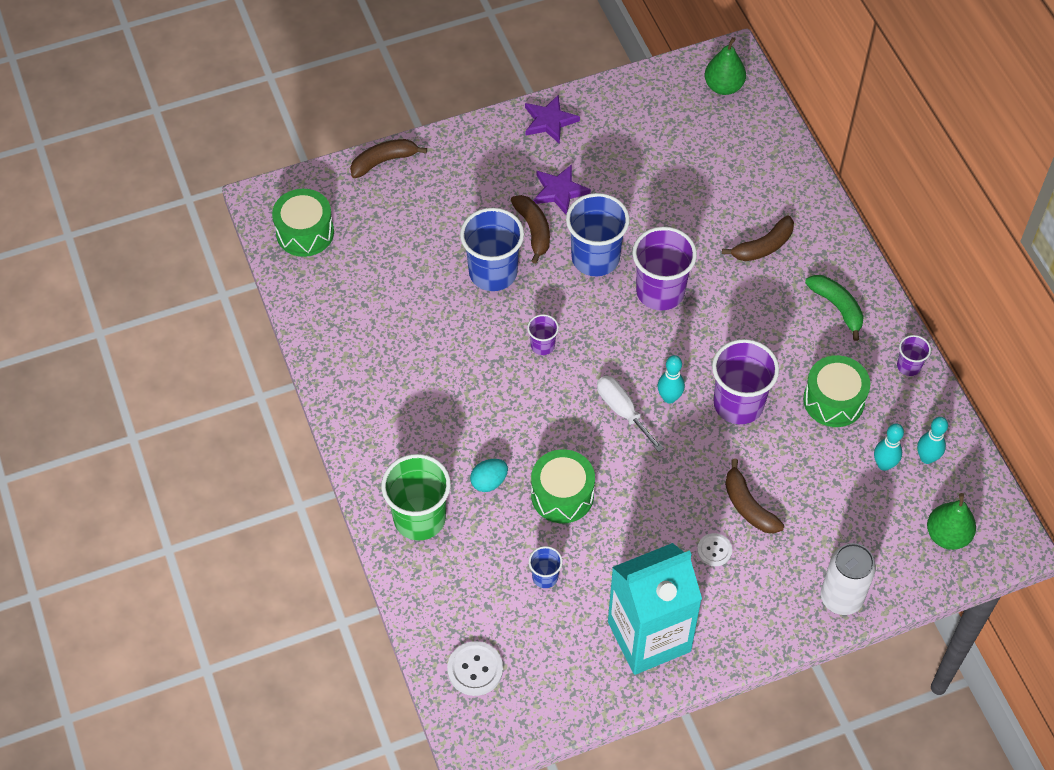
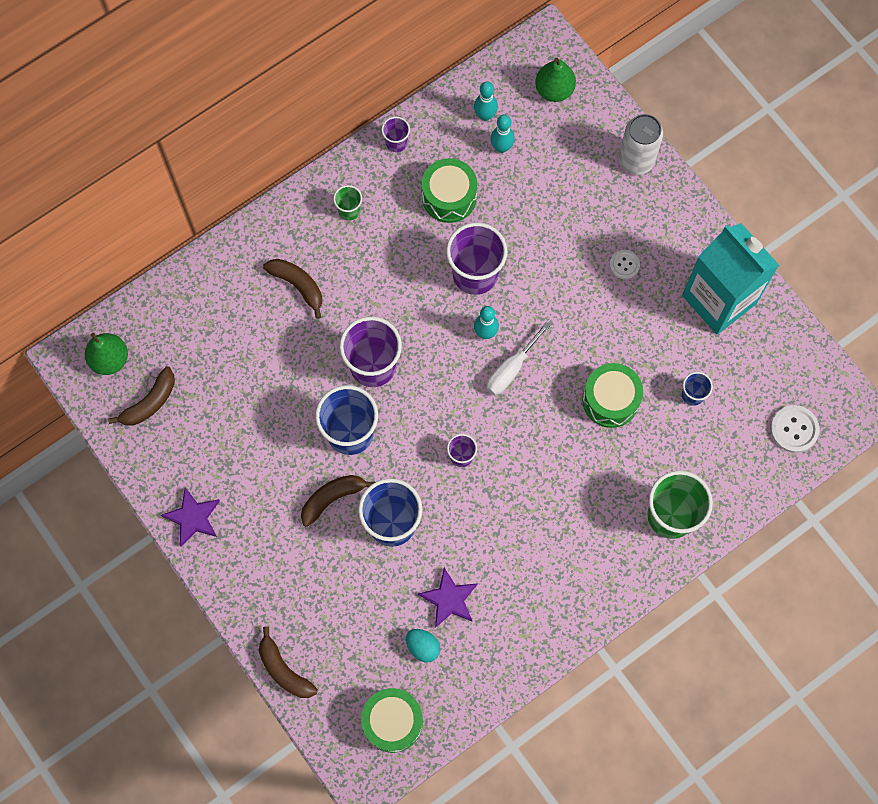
camera: 105 degrees left, 15 degrees up
(489, 482) = (616, 465): turquoise egg -> turquoise egg (423, 647)
(559, 191) = (279, 485): purple star -> purple star (449, 599)
(748, 506) = (574, 246): brown banana -> brown banana (150, 402)
(837, 307) = (349, 210): green banana -> green cup

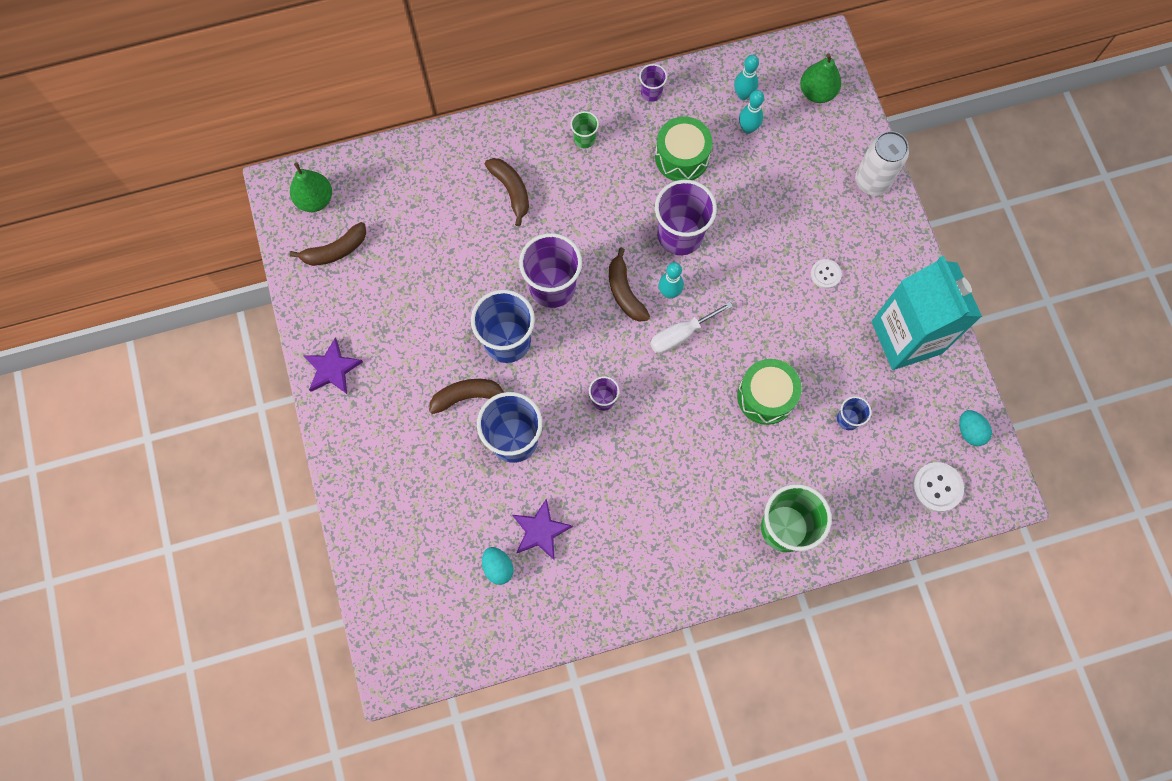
camera: 20 degrees right, 0 degrees up
(284, 670) = (359, 541): brown banana -> brown banana (624, 292)
(392, 722) = (442, 629): green drum -> none
(806, 367) = (970, 431): none -> turquoise egg

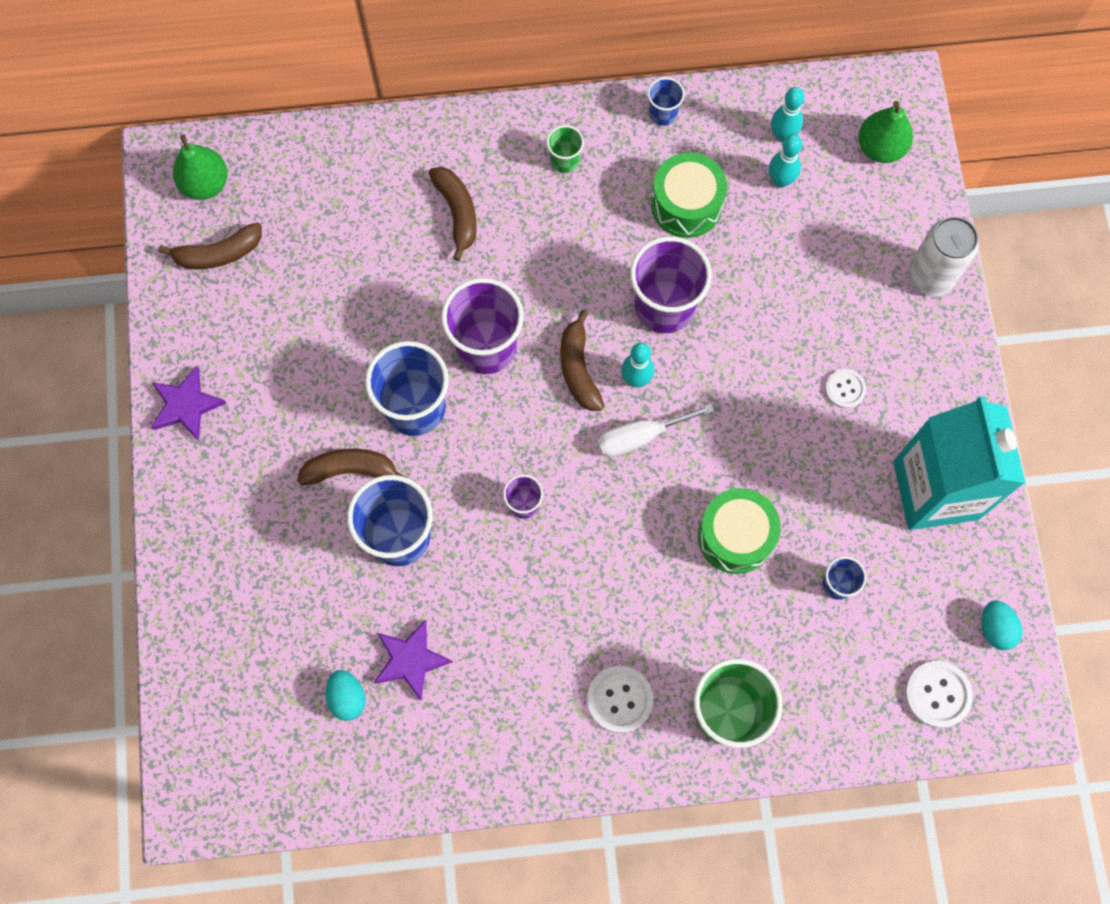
camera: 10 degrees right, 0 degrees up
(651, 92) = (663, 113): purple cup -> blue cup
(703, 532) = (620, 699): none -> white button

